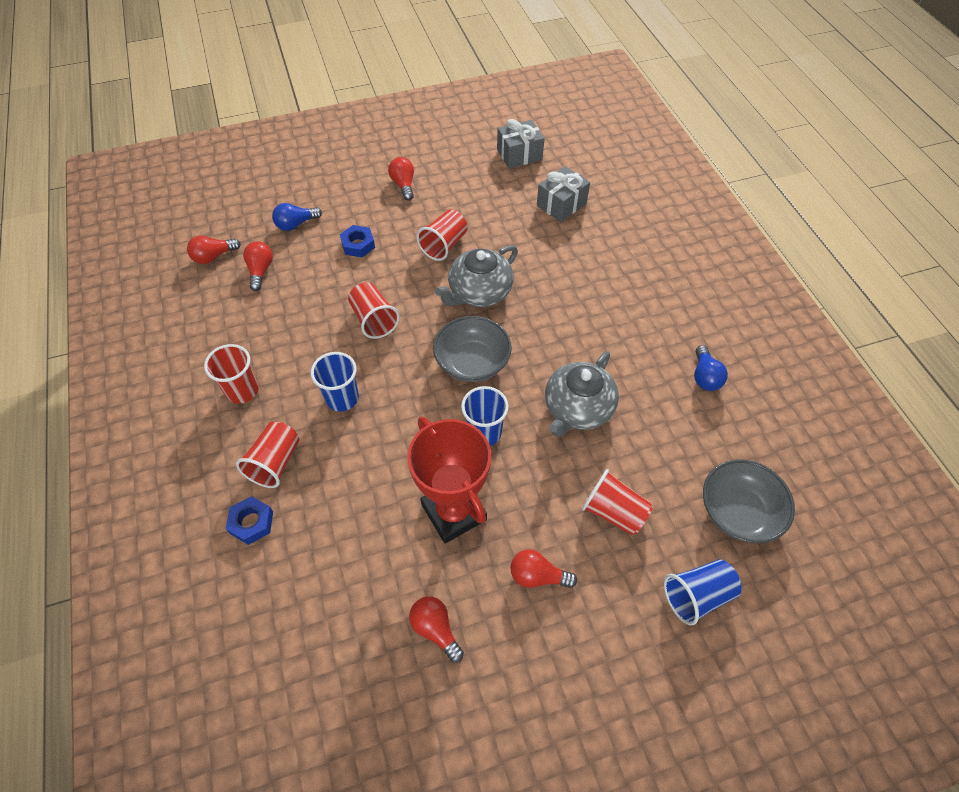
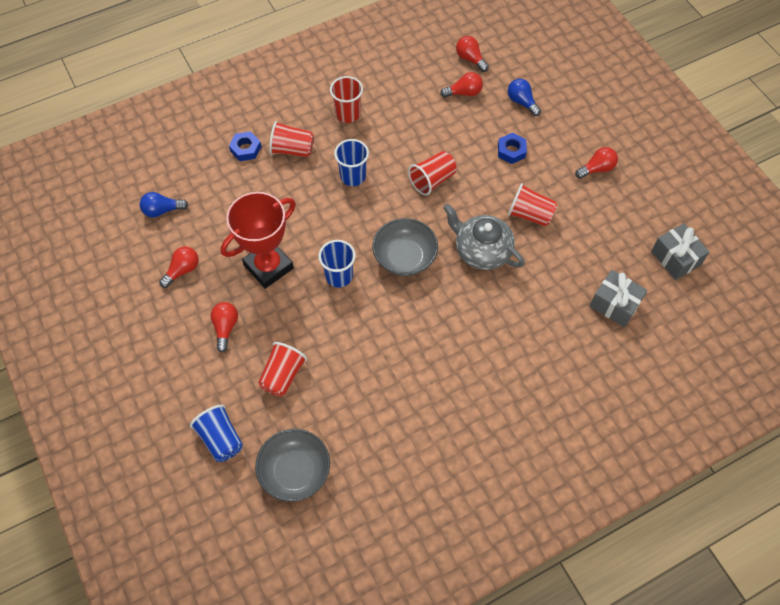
camera: 80 degrees right, 5 degrees up
(577, 409) = (373, 341): grey teapot -> none
(704, 376) = (428, 444): blue light bulb -> blue light bulb (162, 210)

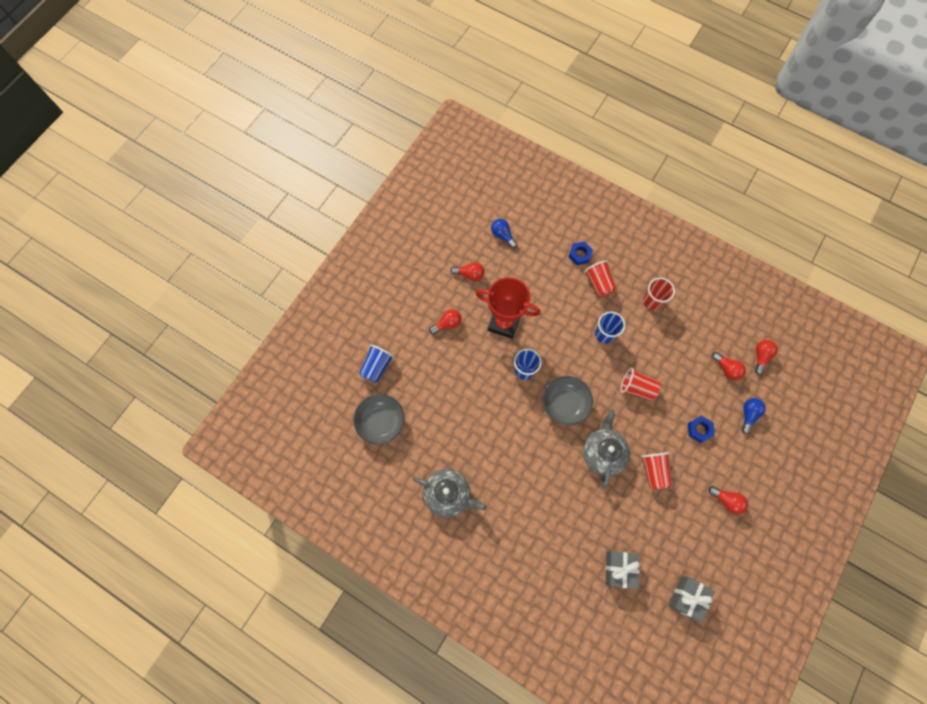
camera: 60 degrees right, 10 degrees up
(283, 375) = (436, 377): red cup -> none
(433, 438) = (448, 494): none -> grey teapot

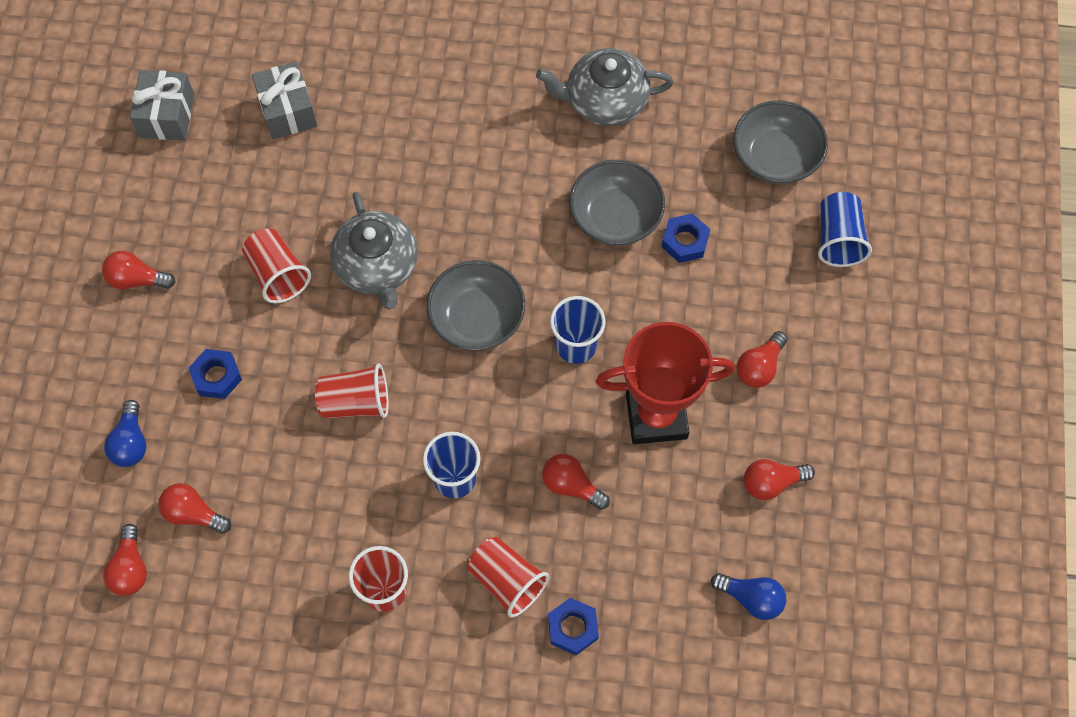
camera: 155 degrees right, 5 degrees down
(448, 398) = (685, 241): none -> blue nut
(475, 426) = (615, 217): none -> grey bowl
(555, 309) = (571, 486): none -> red light bulb

